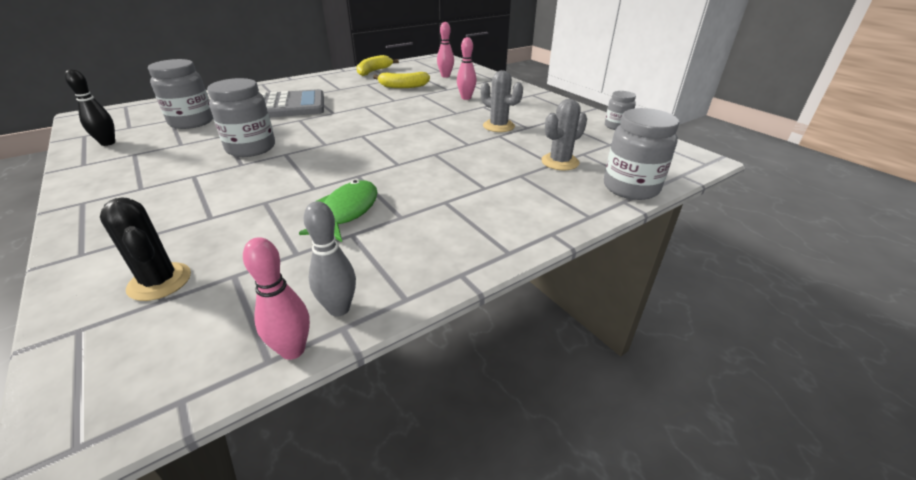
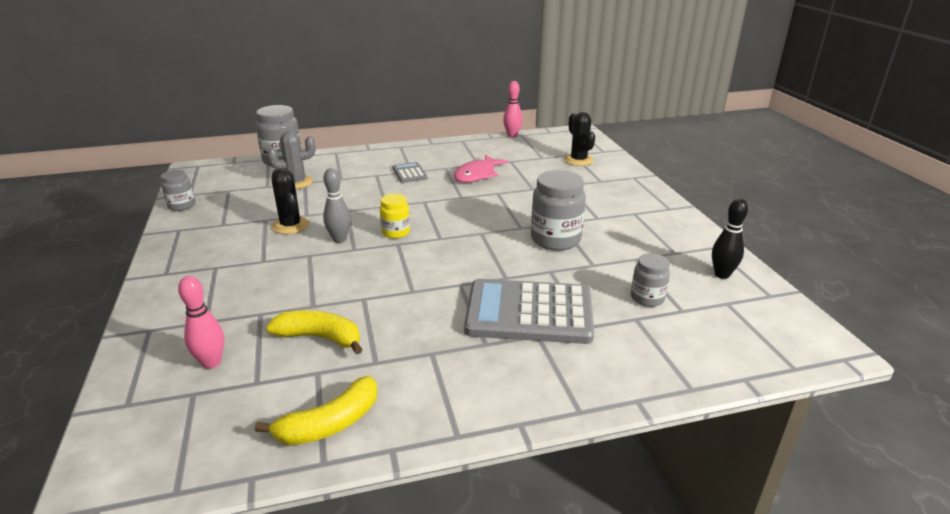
camera: 160 degrees left, 5 degrees down
(192, 122) = (647, 298): grey jar -> grey jar, size x0.58
(339, 308) = (492, 142): grey bowling pin -> grey bowling pin (339, 239)
(347, 211) = (477, 175): green fish -> pink fish
(404, 134) = (396, 232): none -> yellow jar
(444, 197) = (409, 173): none -> grey calculator
(466, 98) = (261, 283): pink bowling pin -> none
(498, 126) = (290, 226): grey cactus -> black cactus

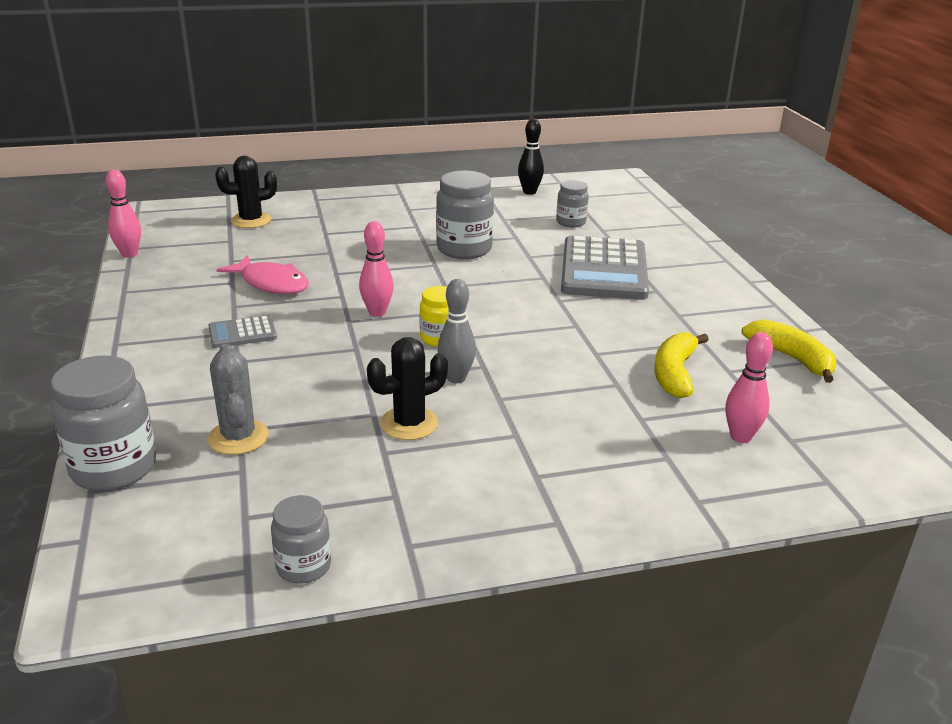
camera: 90 degrees left, 0 degrees up
(435, 210) = (377, 312): none -> pink bowling pin

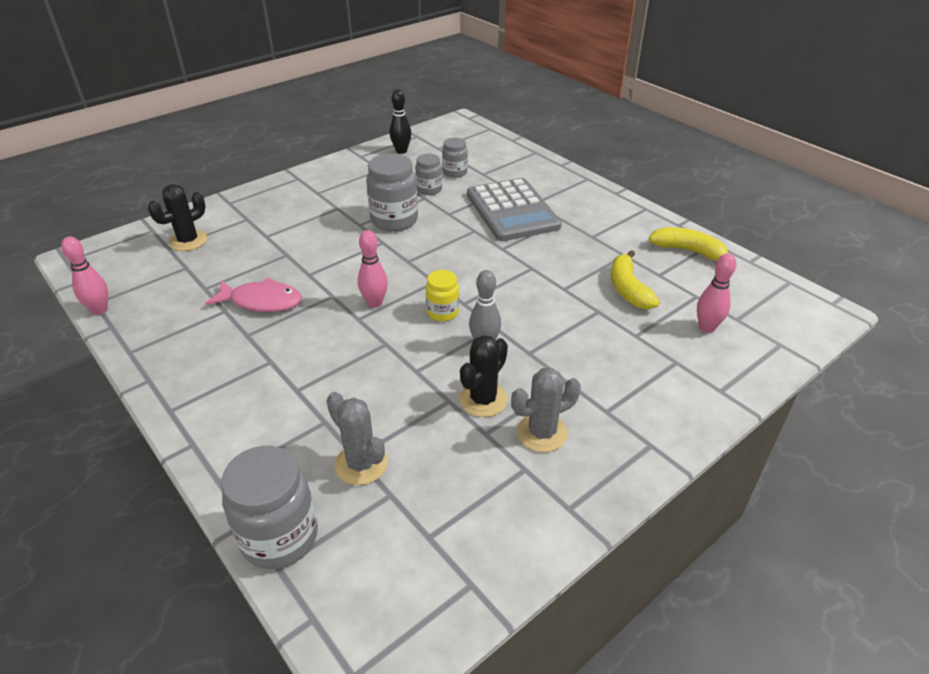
camera: 25 degrees left, 10 degrees up
(242, 333) = (278, 360): grey calculator -> none
(303, 566) = (510, 561): grey jar -> grey jar (429, 189)
(443, 471) = (542, 433): none -> grey cactus

